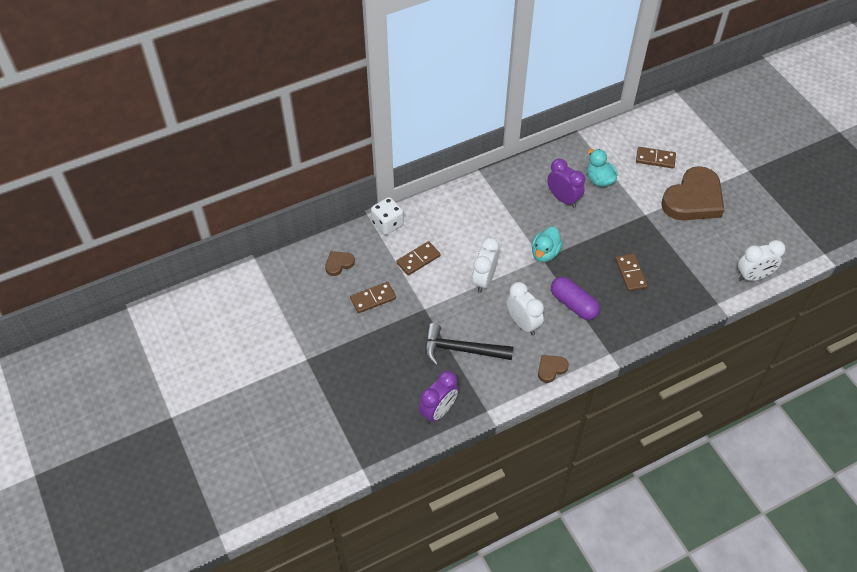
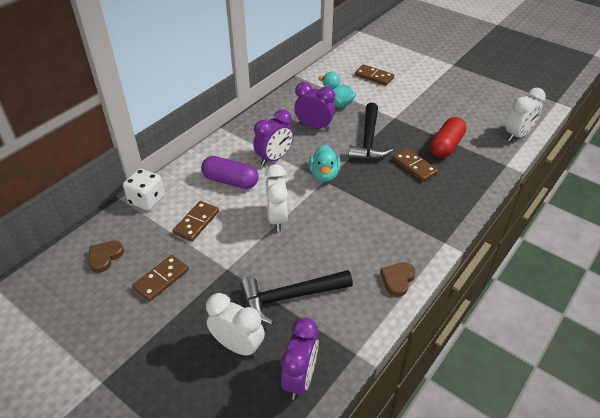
camera: 25 degrees left, 10 degrees down
(510, 220) = (274, 158): none -> purple clock
(523, 323) = (341, 245): white clock -> white clock (238, 346)
(573, 304) = (380, 210): purple capsule -> purple capsule (230, 181)
(605, 231) = (368, 140): none -> black hammer
(655, 159) = (374, 76): brown domino -> brown domino turned 45 degrees clockwise
(675, 263) = (446, 146): none -> red capsule
(693, 199) = (426, 95): brown heart -> none

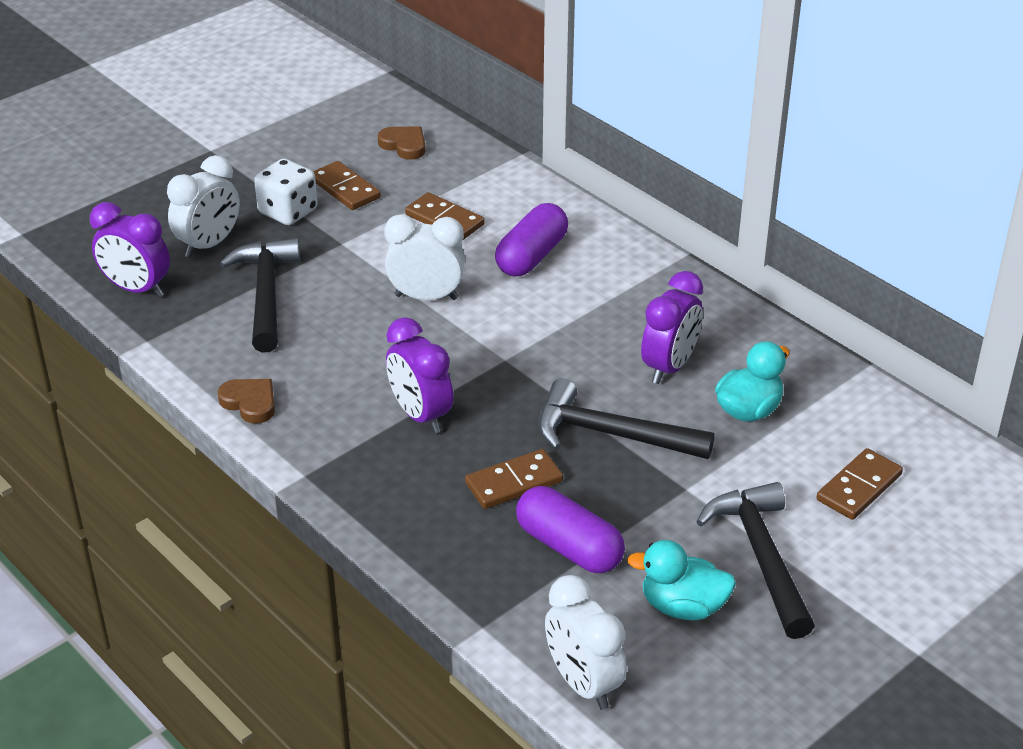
camera: 100 degrees right, 5 degrees down
(147, 200) = (509, 177): white dice -> white dice (288, 211)
(274, 158) = (581, 307): purple clock -> purple clock (420, 415)
(324, 175) = (519, 361): turquoise duck -> turquoise duck (683, 607)
(424, 97) = (761, 557): none -> black hammer
(446, 146) = (569, 547): red capsule -> purple capsule

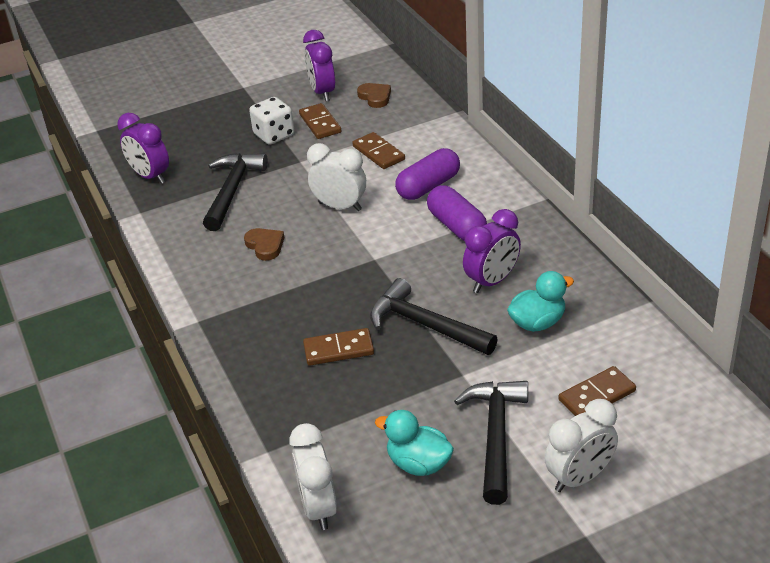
camera: 20 degrees right, 0 degrees up
(209, 245) = (211, 152): white clock -> white clock (579, 478)
(250, 403) = (186, 265): brown heart -> brown heart (265, 246)
(420, 415) = (296, 290): purple clock -> purple clock (322, 92)
(569, 547) = (356, 404): purple capsule -> purple capsule (456, 226)

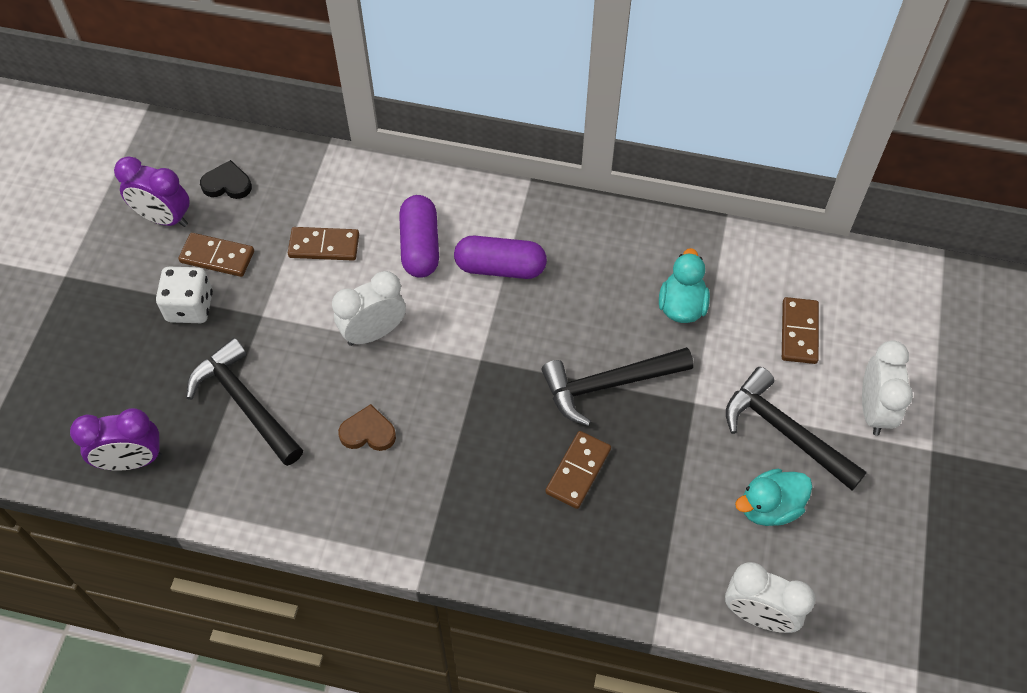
camera: 55 degrees left, 20 degrees up
(375, 97) = (227, 184): brown heart -> black heart
(492, 281) = (600, 298): purple clock -> none

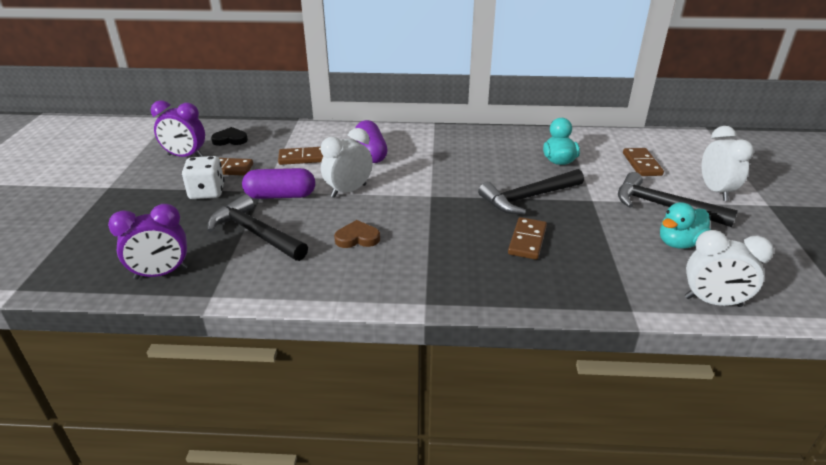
camera: 10 degrees left, 25 degrees down
(500, 267) = (429, 156): purple capsule -> purple capsule (280, 196)

